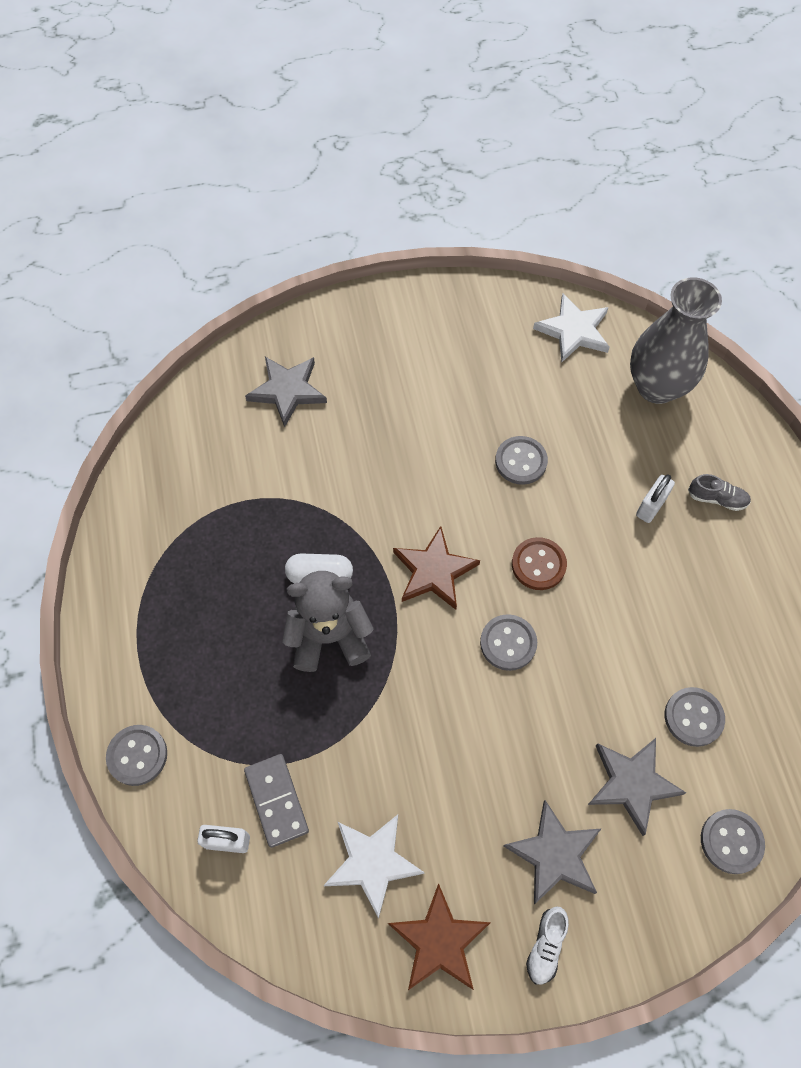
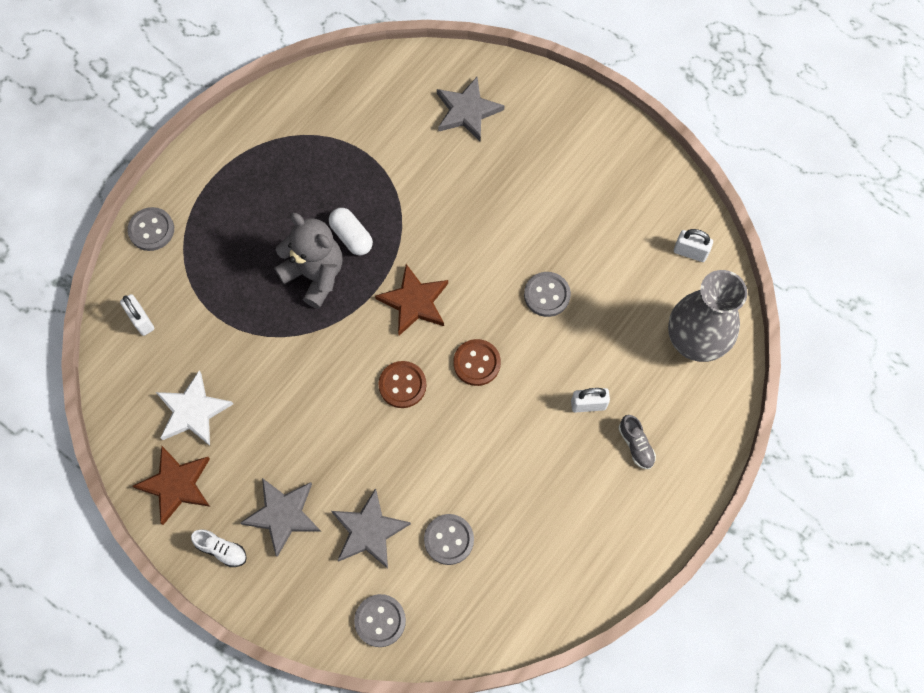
camera: 50 degrees right, 5 degrees up
(277, 800) = (187, 328): grey domino -> none
(508, 643) = (402, 385): grey button -> brown button
(546, 946) = (221, 550): white shoe -> white shoe turned 135 degrees counterclockwise
(574, 331) = (690, 252): white star -> white padlock

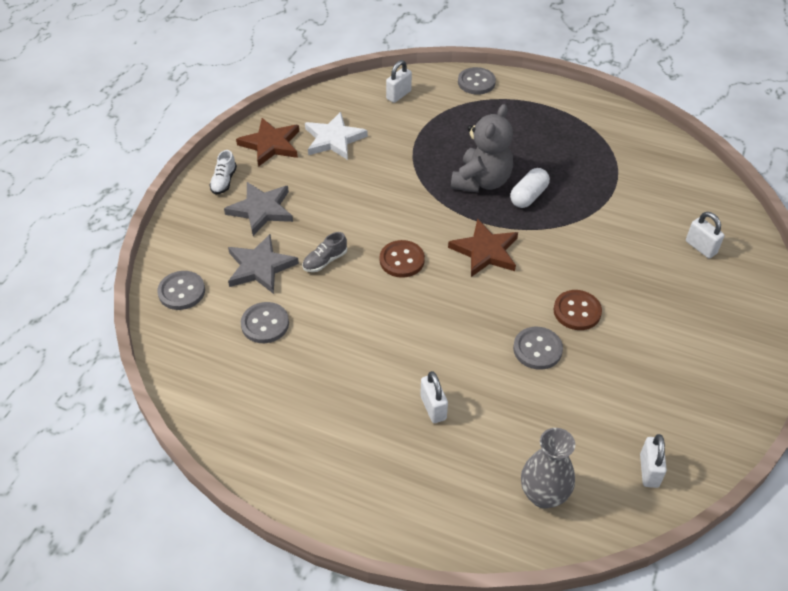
camera: 75 degrees right, 20 degrees down
(467, 111) = (700, 247): grey star -> white padlock
(477, 363) = (443, 309): brown button -> brown button (577, 311)
(636, 445) = (403, 459): grey shoe -> grey shoe (325, 261)
(695, 341) = (543, 495): grey vase -> grey vase, size x0.66

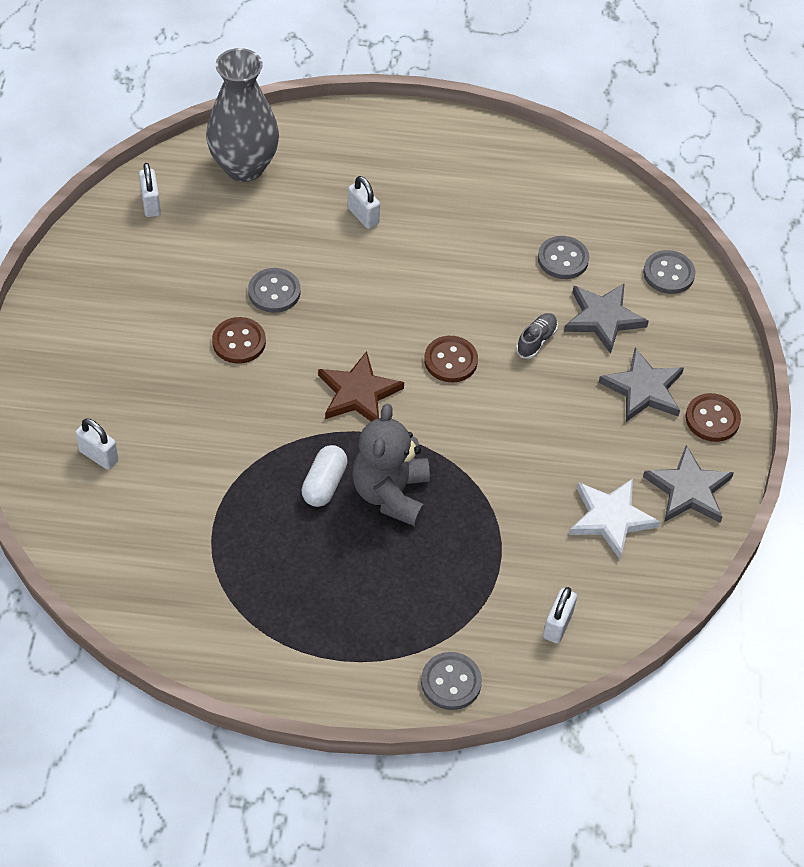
camera: 160 degrees right, 5 degrees up
(224, 181) = (712, 419): white shoe -> brown button
(271, 144) = (688, 490): brown star -> grey star
(543, 495) = (244, 167): grey vase -> grey vase, size x1.50

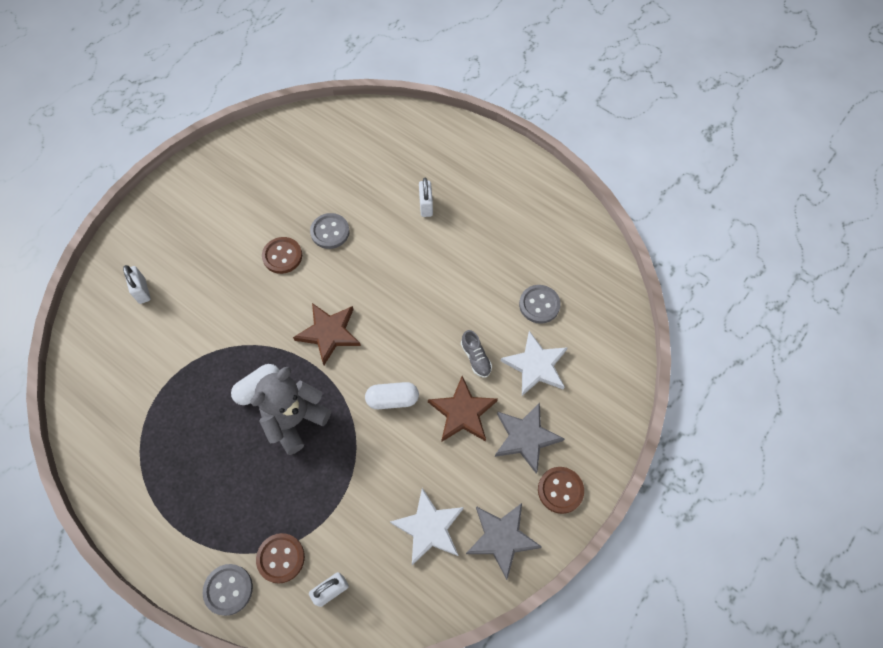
camera: 35 degrees right, 10 degrees up
(151, 204) = (301, 134): white padlock -> none
(244, 167) = (376, 135): grey vase -> none
(450, 360) = (406, 341): brown button -> brown button (281, 558)
(480, 422) = (392, 399): none -> white capsule
(536, 341) = (476, 358): grey shoe -> grey shoe turned 90 degrees clockwise
(562, 398) = (462, 412): none -> brown star
(603, 318) = (535, 366): grey star -> white star
(668, 274) = (609, 355): grey button -> none

